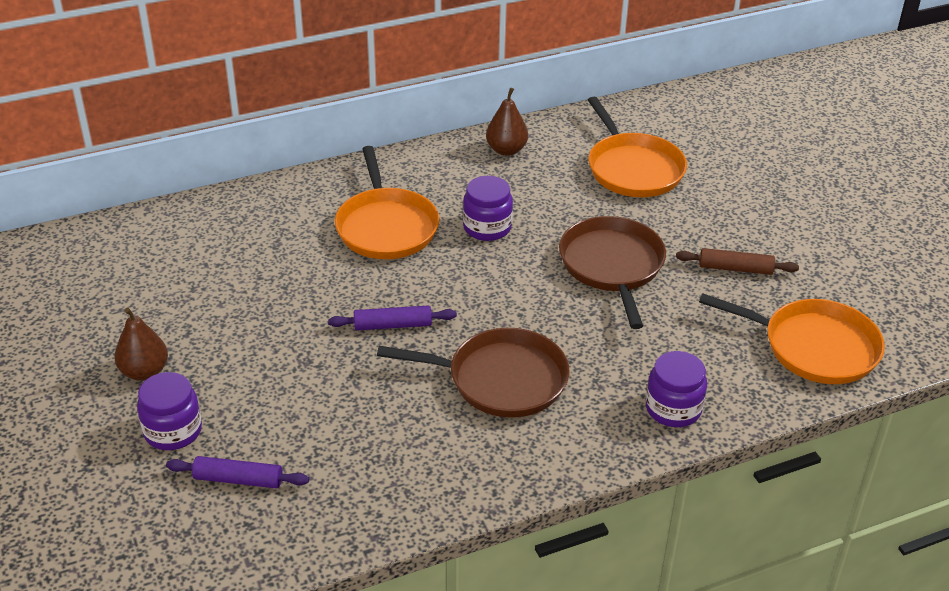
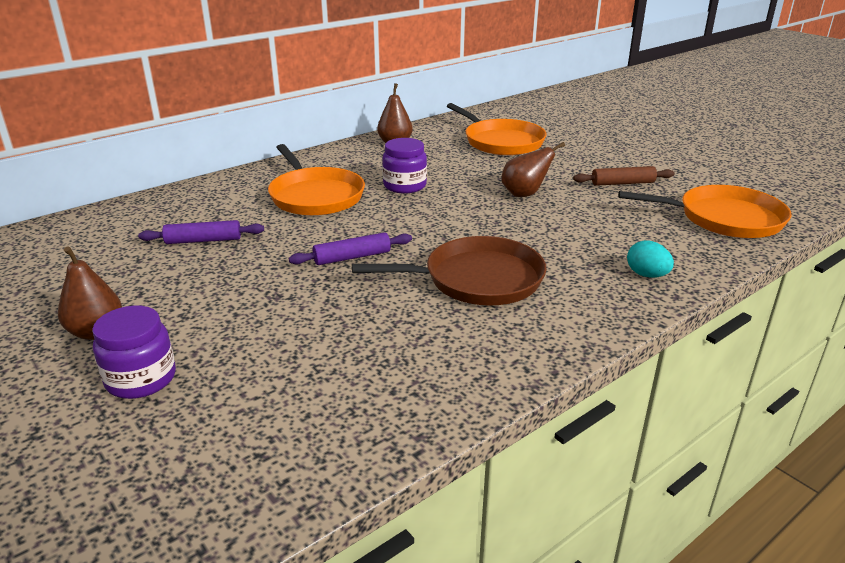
camera: 15 degrees left, 10 degrees down
(238, 480) = (234, 411): purple rolling pin -> purple rolling pin (203, 240)
(612, 266) = (524, 194): brown pan -> brown pear
(673, 409) = (647, 275): purple jar -> turquoise egg

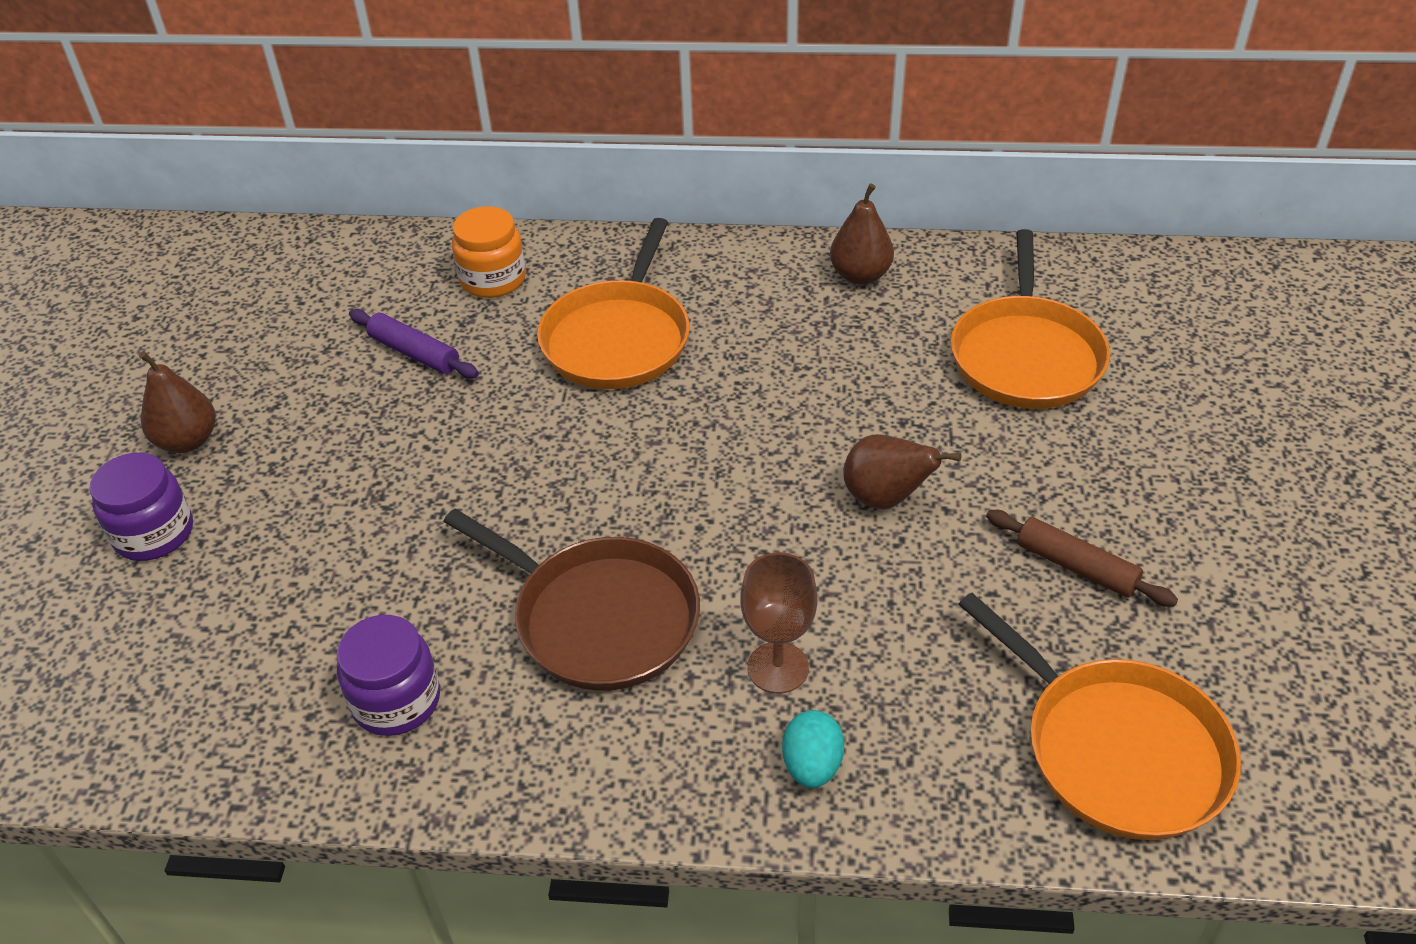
camera: 45 degrees right, 15 degrees up
(206, 201) = (493, 279): none -> orange jar
(352, 257) = (520, 483): purple rolling pin -> none
(404, 186) = (750, 381): purple jar -> purple jar (396, 701)
(579, 256) = (778, 668): none -> brown goblet

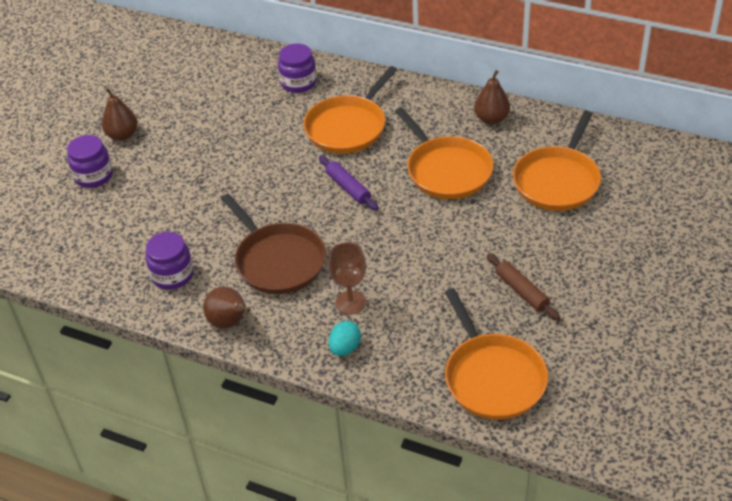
camera: 20 degrees right, 0 degrees up
(414, 353) = (244, 114): purple rolling pin -> purple rolling pin (348, 188)
(493, 279) = (298, 83): orange jar -> purple jar
(829, 378) = (446, 170): none -> orange pan
(886, 498) = (443, 237): brown pear -> brown pear (229, 323)

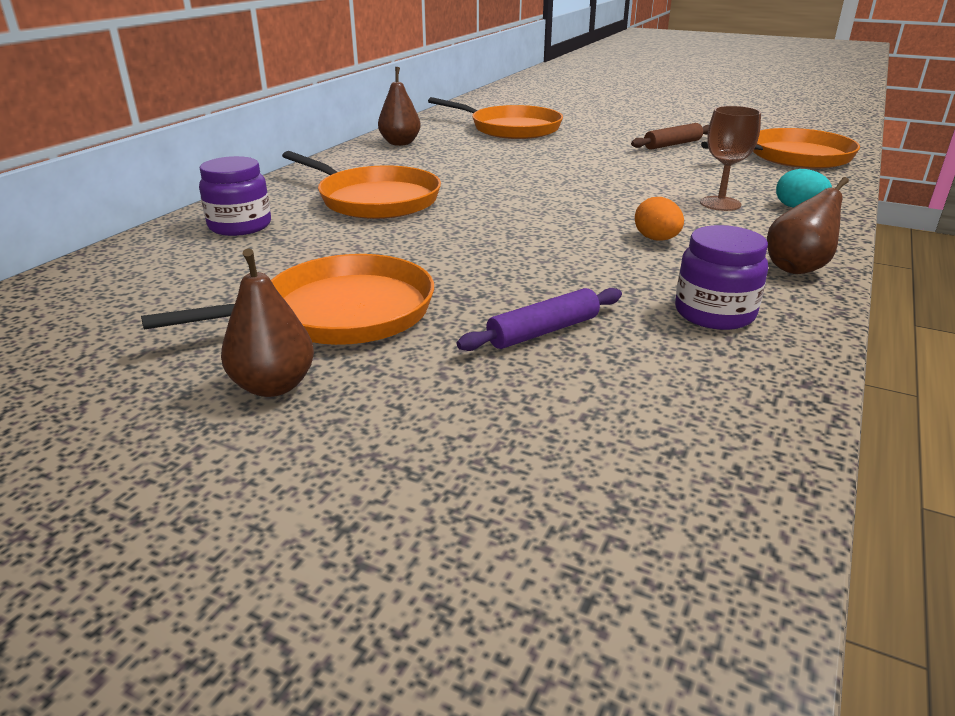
camera: 90 degrees left, 15 degrees down
(93, 176) = (411, 419): purple jar -> none
(278, 260) = (656, 239): brown pan -> orange egg
(348, 188) = (505, 201): purple rolling pin -> purple rolling pin (543, 331)
(446, 170) = (483, 161): orange pan -> orange pan (339, 313)

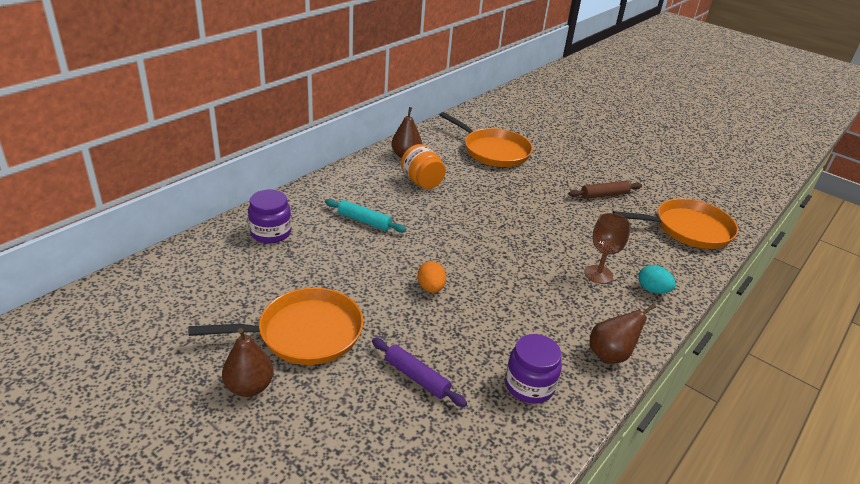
camera: 10 degrees right, 5 degrees up
(374, 200) = (364, 221): orange pan -> turquoise rolling pin
(434, 160) = (422, 182): none -> orange jar
(543, 331) = (416, 377): purple rolling pin -> purple rolling pin turned 60 degrees clockwise
(656, 239) = (532, 304): orange egg -> orange egg (430, 288)

